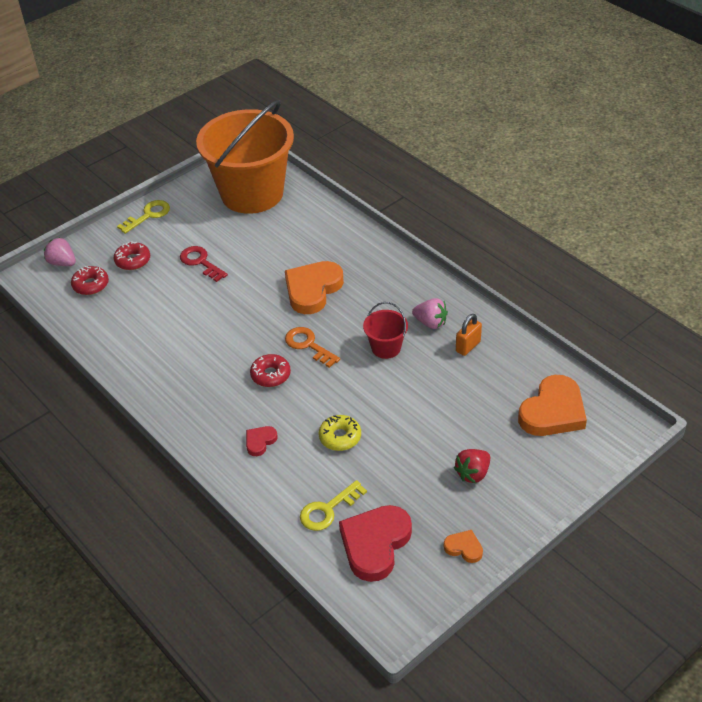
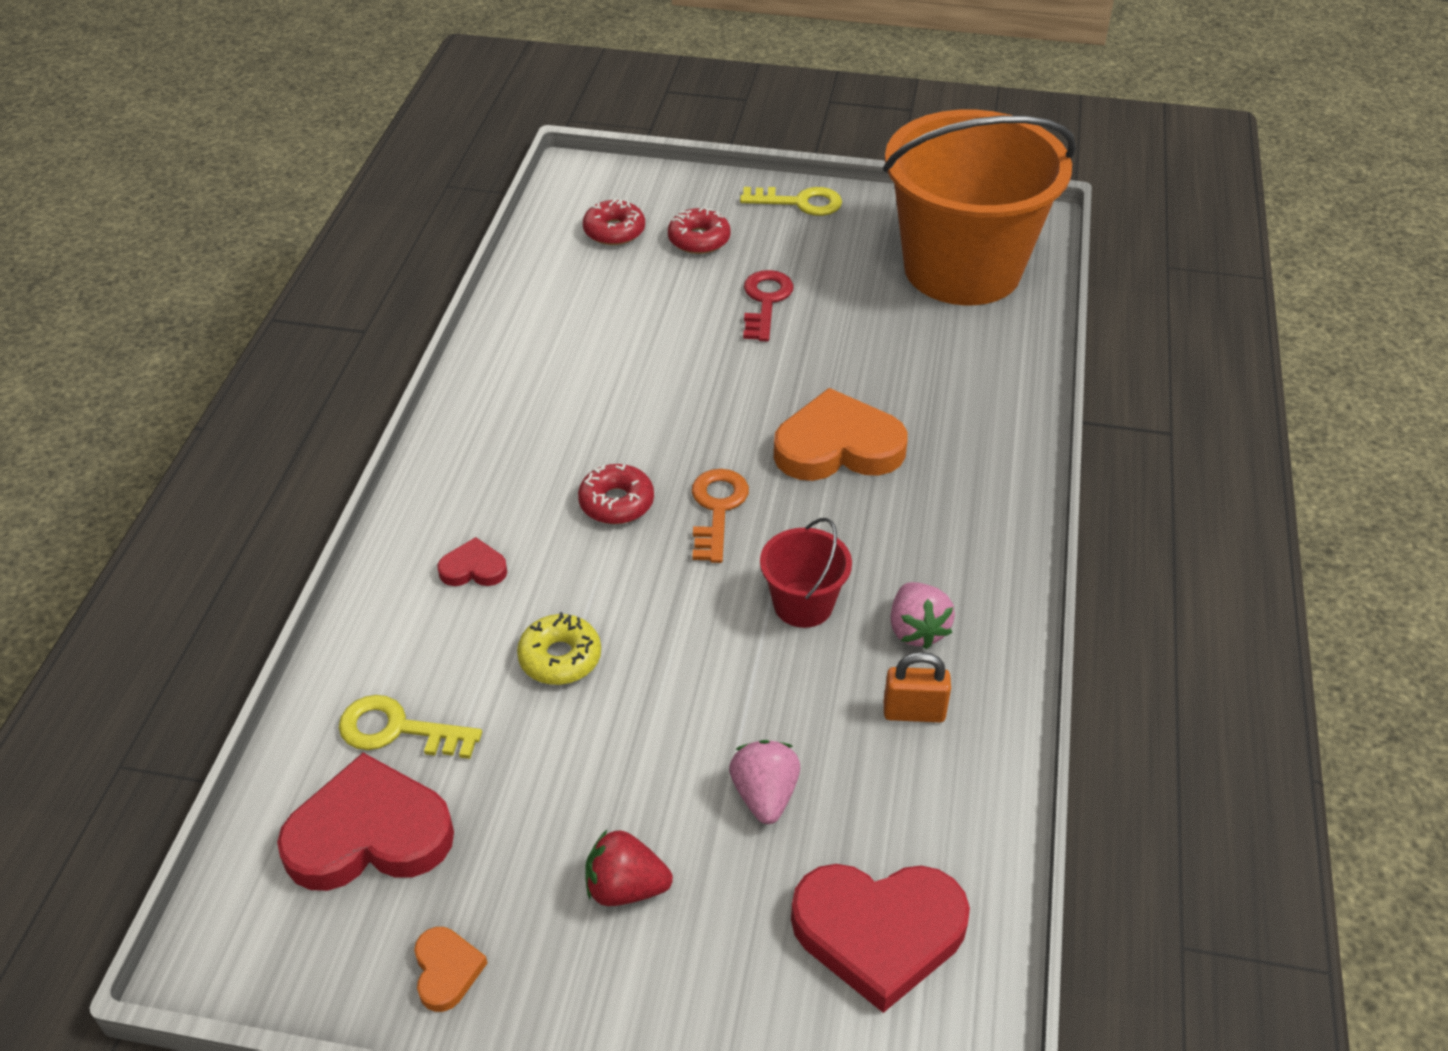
camera: 50 degrees right, 0 degrees up
(62, 263) = (628, 185): pink strawberry -> pink strawberry (764, 795)
(553, 411) = (879, 932): orange heart -> red heart

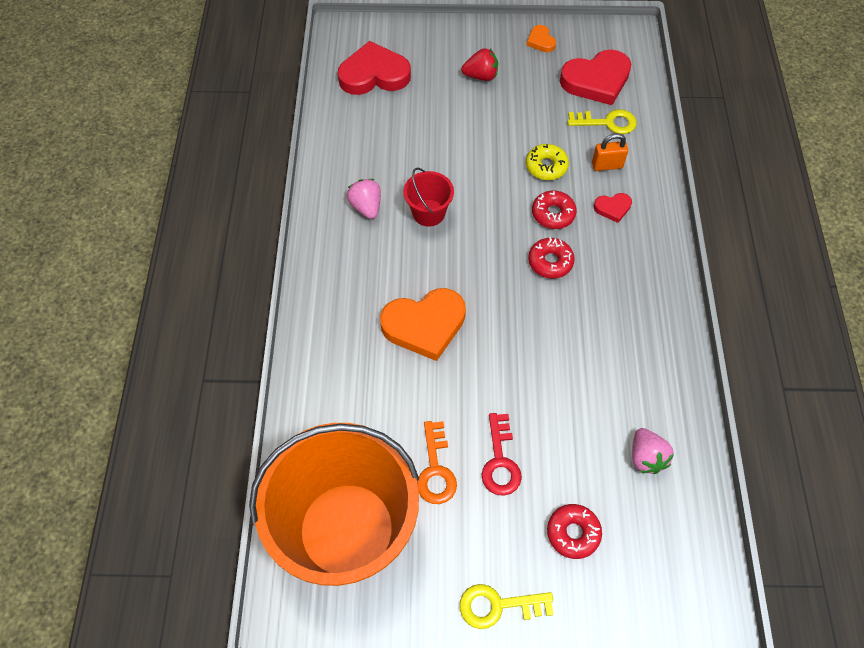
camera: 170 degrees right, 15 degrees up
(614, 231) = (647, 532): red donut -> red donut (553, 214)
(717, 509) = (490, 266): orange key -> orange key (436, 469)
(764, 795) = (430, 118): pink strawberry -> pink strawberry (646, 457)
(914, 712) = (365, 164): orange padlock -> orange padlock (607, 165)

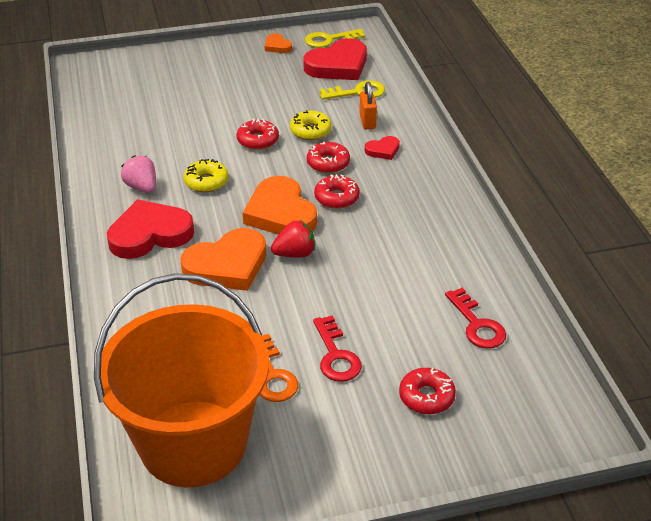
camera: 15 degrees left, 20 degrees down
(374, 74) = (122, 91): red heart -> red heart (150, 234)
(428, 213) = (206, 182): red bucket -> yellow donut
(481, 76) = (228, 77): red strawberry -> red strawberry (295, 254)
(490, 270) = (280, 213): none -> orange heart
(491, 168) = (258, 140): none -> red donut
(498, 606) = (370, 471): yellow key -> yellow key (329, 40)
(607, 165) = (367, 121): orange padlock -> orange padlock turned 75 degrees counterclockwise
(646, 457) = (477, 324): pink strawberry -> red key

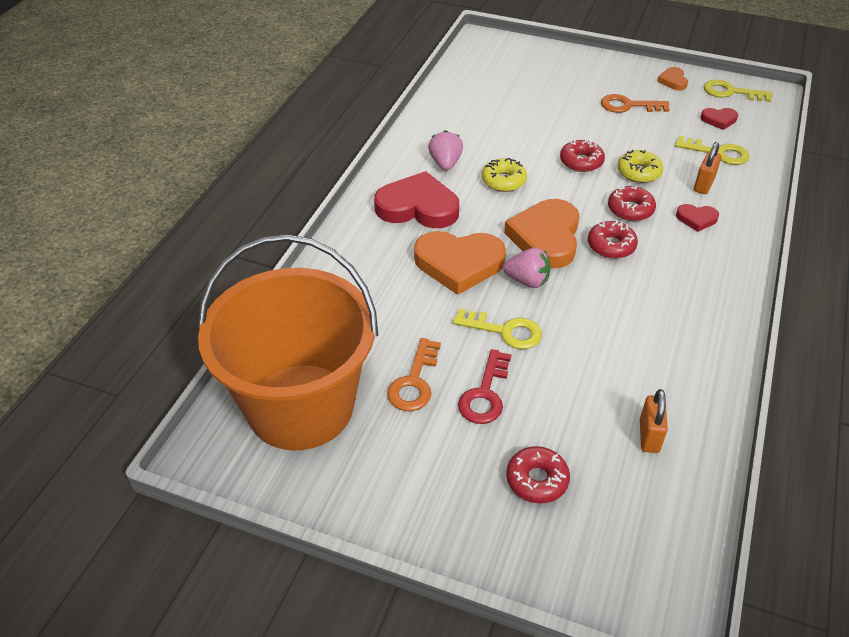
camera: 35 degrees right, 5 degrees up
(258, 79) = (628, 106): none -> orange key
(295, 254) = (527, 281): red strawberry -> pink strawberry
(310, 301) = (504, 331): none -> yellow key
(338, 65) = (719, 120): red heart -> red heart, size x0.47
(477, 324) = (649, 436): red key -> orange padlock

